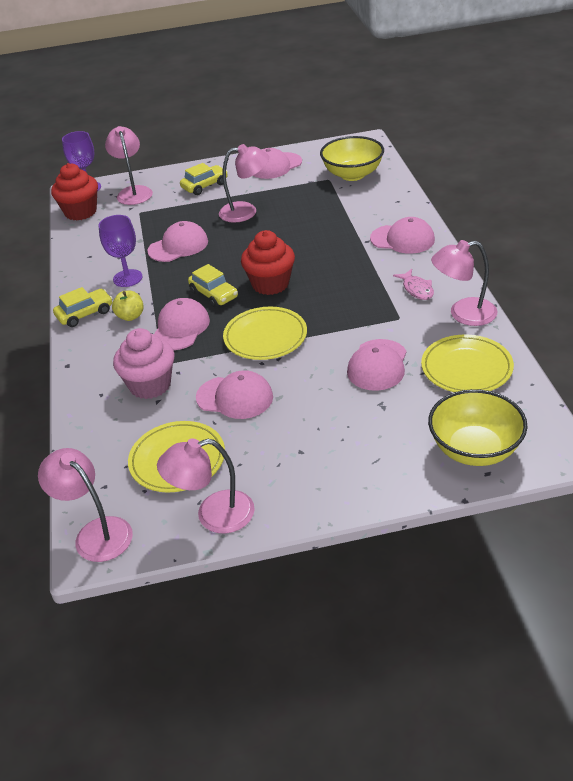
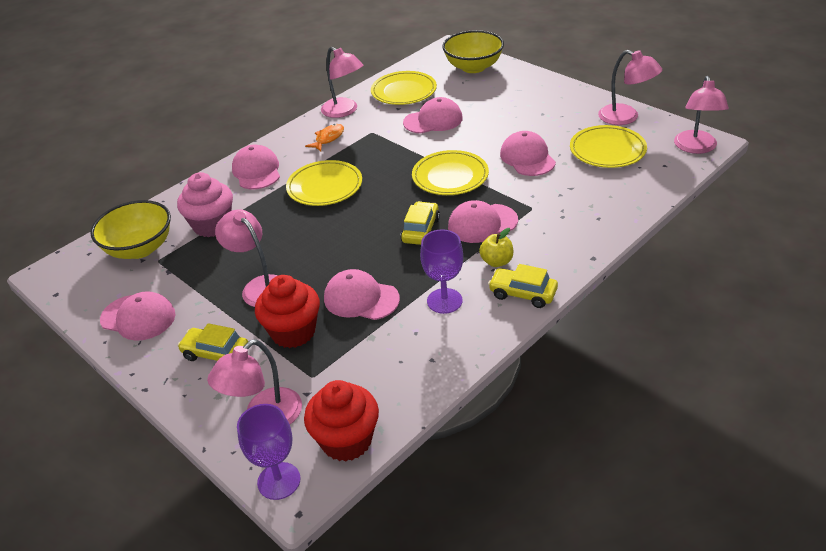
camera: 125 degrees left, 0 degrees up
(150, 385) = (560, 200): pink cupcake -> pink cupcake (212, 225)
(270, 284) = (378, 207): red cupcake -> red cupcake (293, 332)
(335, 266) = (325, 187): none -> yellow plate
(417, 289) = (328, 138): pink fish -> orange fish

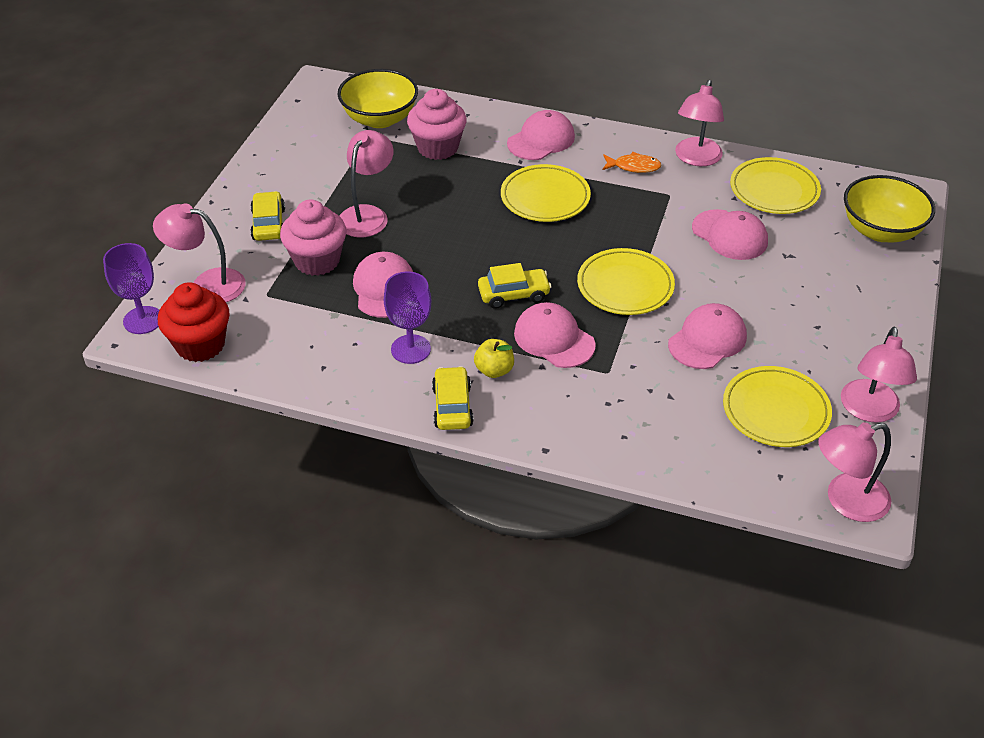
camera: 60 degrees right, 5 degrees up
(138, 317) = (291, 159): pink cap -> none
(293, 332) = (317, 260): red cupcake -> pink cupcake

